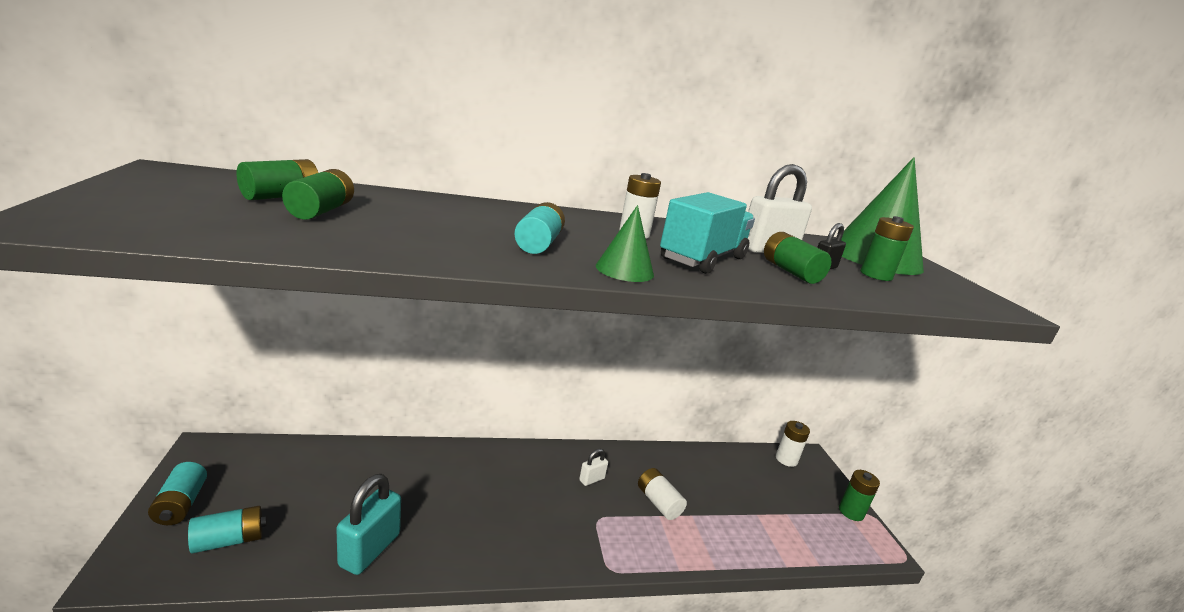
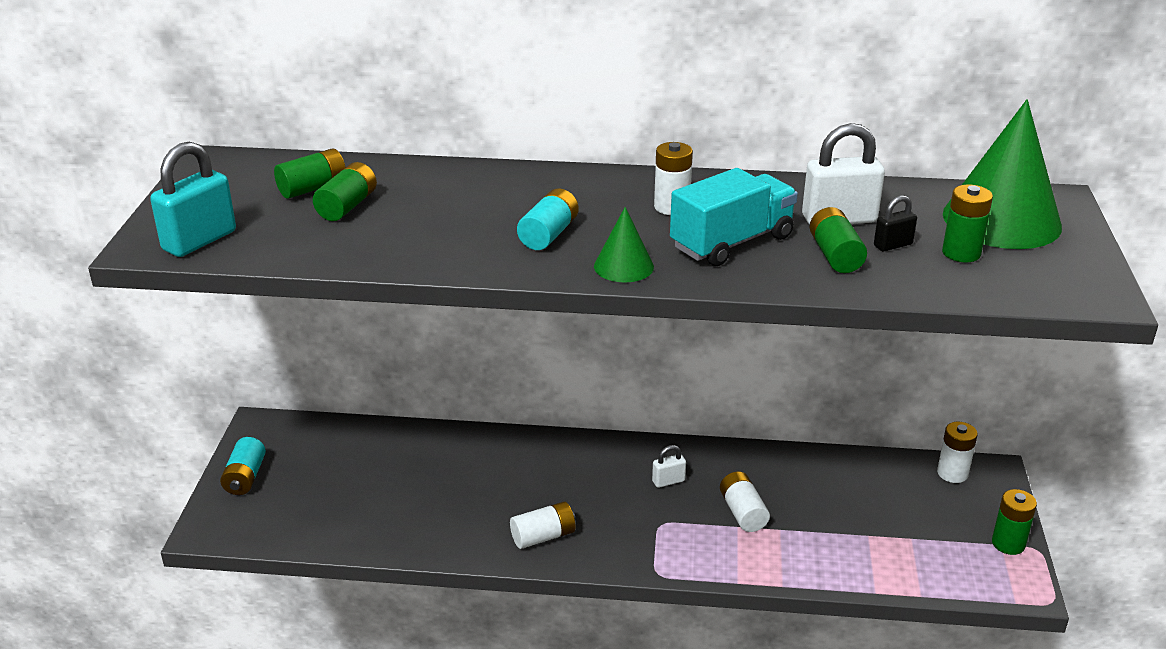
camera: 20 degrees right, 10 degrees up
(229, 540) = (289, 512): turquoise battery -> none
(370, 550) = (414, 532): turquoise padlock -> turquoise padlock (199, 241)
(498, 541) = (543, 536): none -> white battery

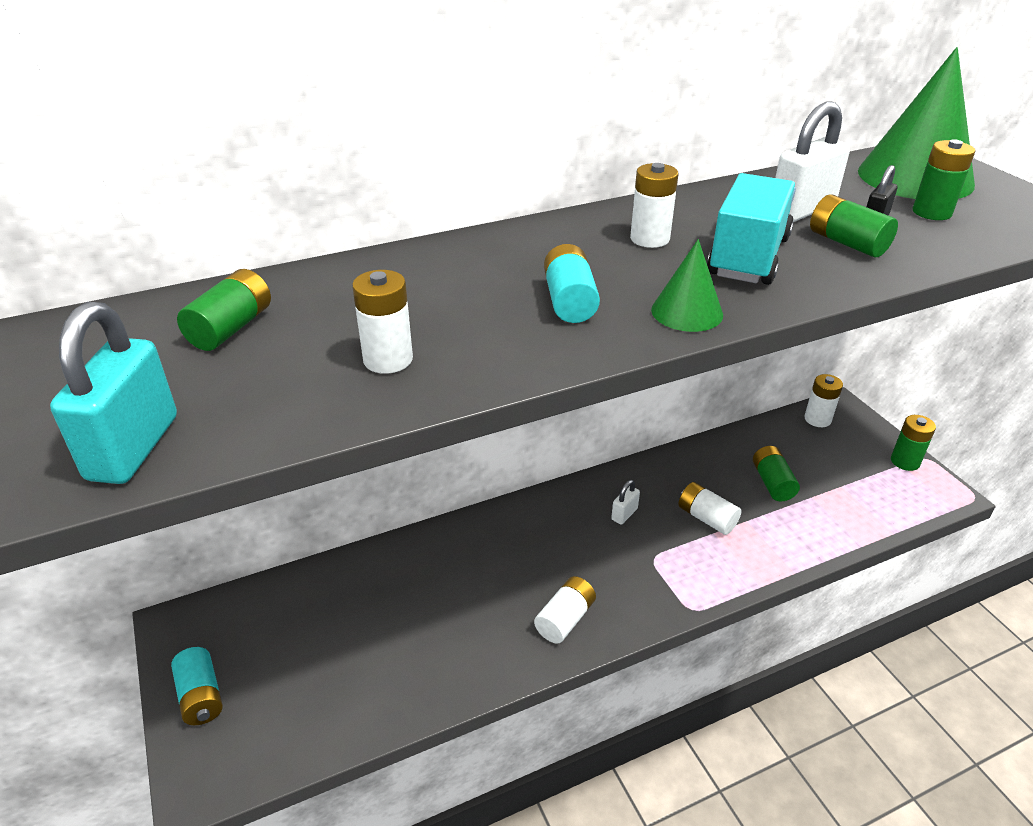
camera: 30 degrees left, 5 degrees up
(347, 206) = (300, 337): green battery -> green battery (772, 483)
(385, 236) = (388, 359): none -> white battery

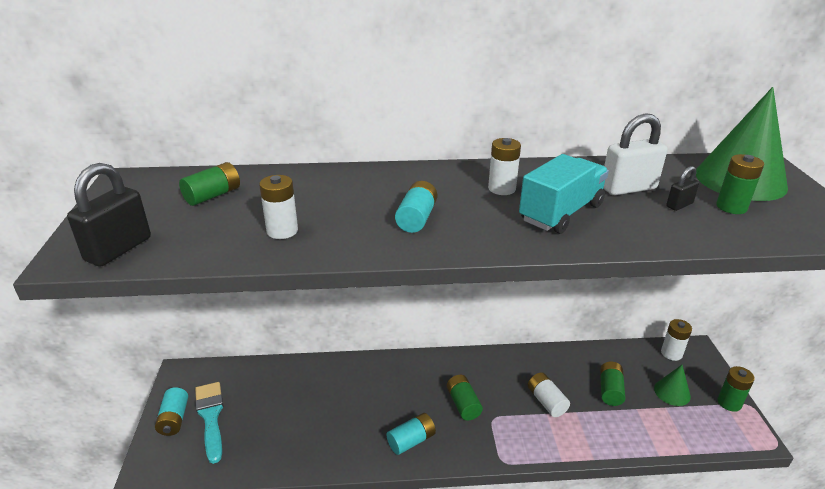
camera: 20 degrees right, 5 degrees down
(133, 448) = (118, 249): turquoise padlock -> black padlock
(258, 675) = (211, 417): none -> turquoise brush
(565, 619) = (411, 441): white battery -> turquoise battery
(624, 514) = (488, 383): white padlock -> none
(687, 312) = (487, 240): green cone -> green cone (672, 392)
(847, 243) = (643, 217): green battery -> green battery (463, 404)

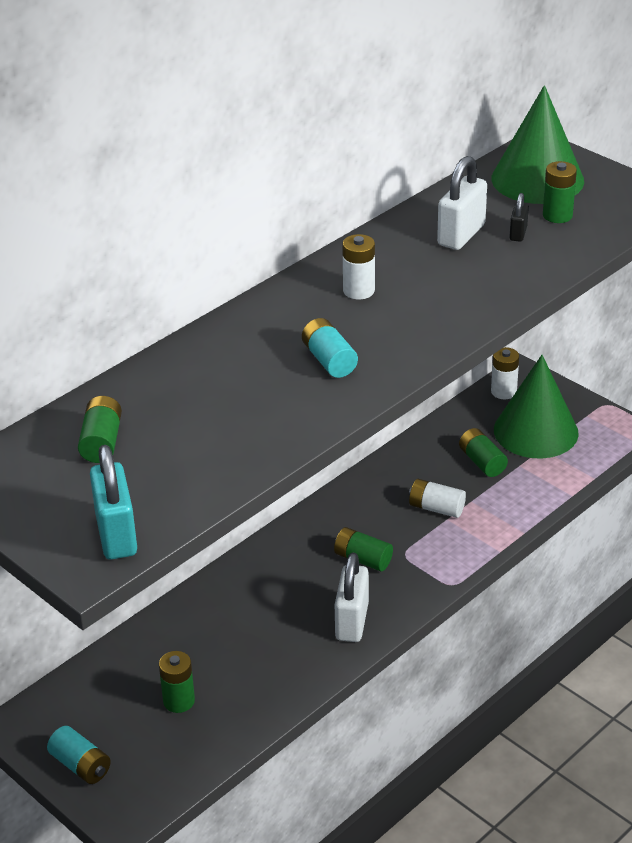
camera: 40 degrees left, 5 degrees up
(118, 249) = (116, 535): black padlock -> turquoise padlock
(211, 417) = (119, 737): turquoise brush -> none
(282, 231) = (233, 436): white battery -> none
(411, 441) = (352, 621): turquoise battery -> white padlock
(561, 213) = (438, 291): turquoise truck -> none
(672, 392) = (535, 431): green cone -> green cone, size x2.03
(729, 403) = (589, 412): green battery -> green battery (179, 701)

